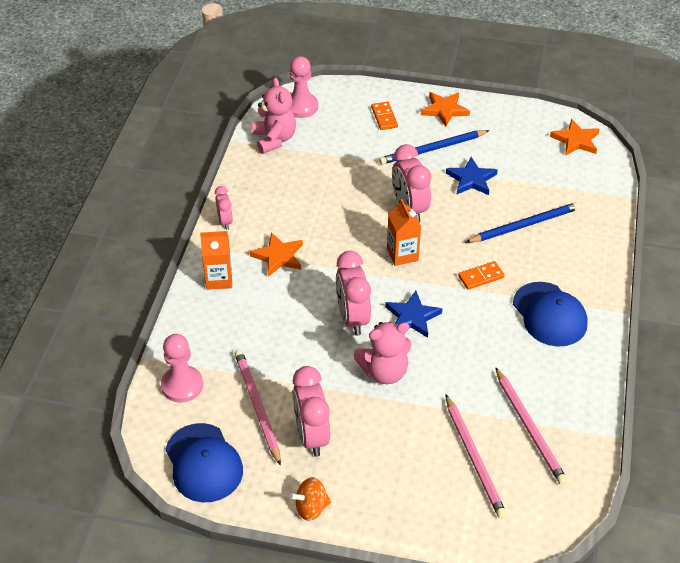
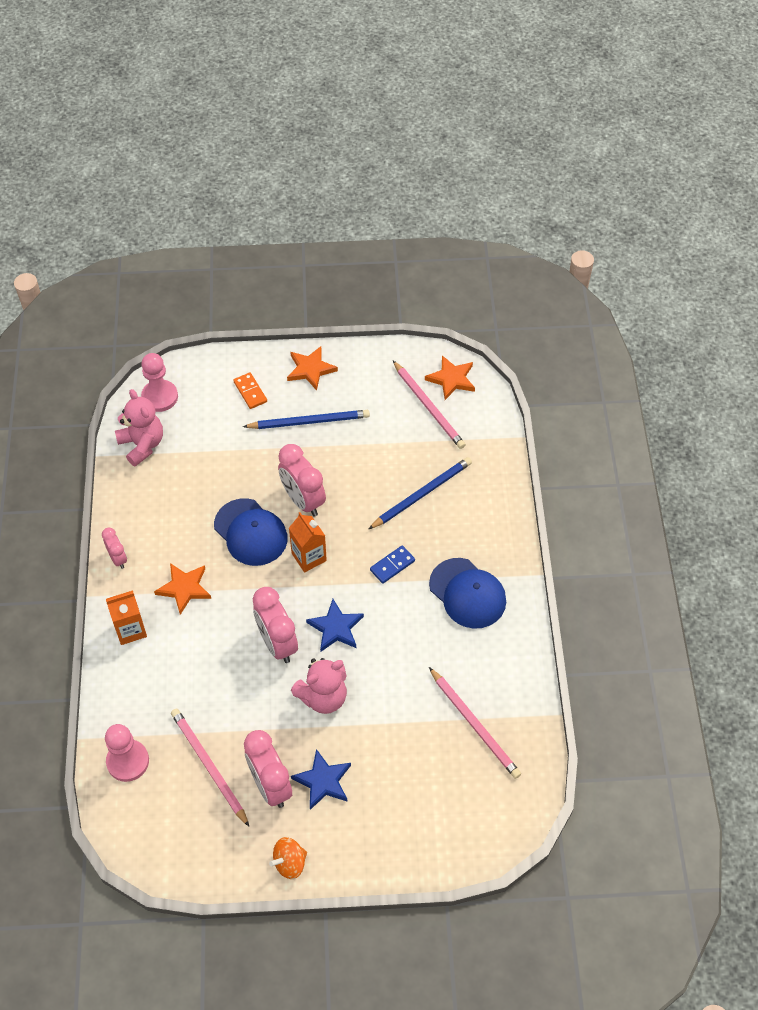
camera: 15 degrees left, 10 degrees up
(203, 463) = (173, 842): blue cap -> blue cap (250, 532)
(432, 149) = (309, 421): blue pencil -> blue pencil turned 150 degrees counterclockwise
(471, 179) = (357, 450): blue star -> blue star (323, 781)
(474, 458) = (430, 771): pink pencil -> pink pencil (428, 407)
(481, 277) = (392, 565): orange domino -> blue domino

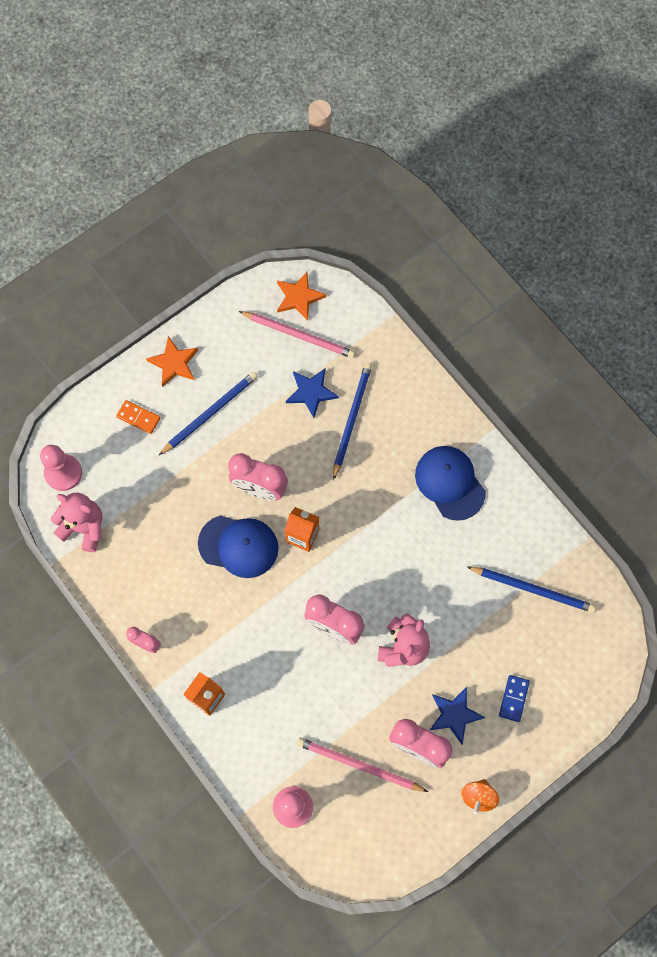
camera: 35 degrees left, 15 degrees up
(184, 588) = (222, 631): orange star -> none
(336, 628) = (370, 582): blue star -> blue star (311, 392)
(392, 565) = (374, 498): blue domino -> blue domino (514, 698)
(467, 593) = (450, 483): blue cap -> blue cap turned 135 degrees counterclockwise
(474, 725) = (533, 589): pink pencil -> blue pencil

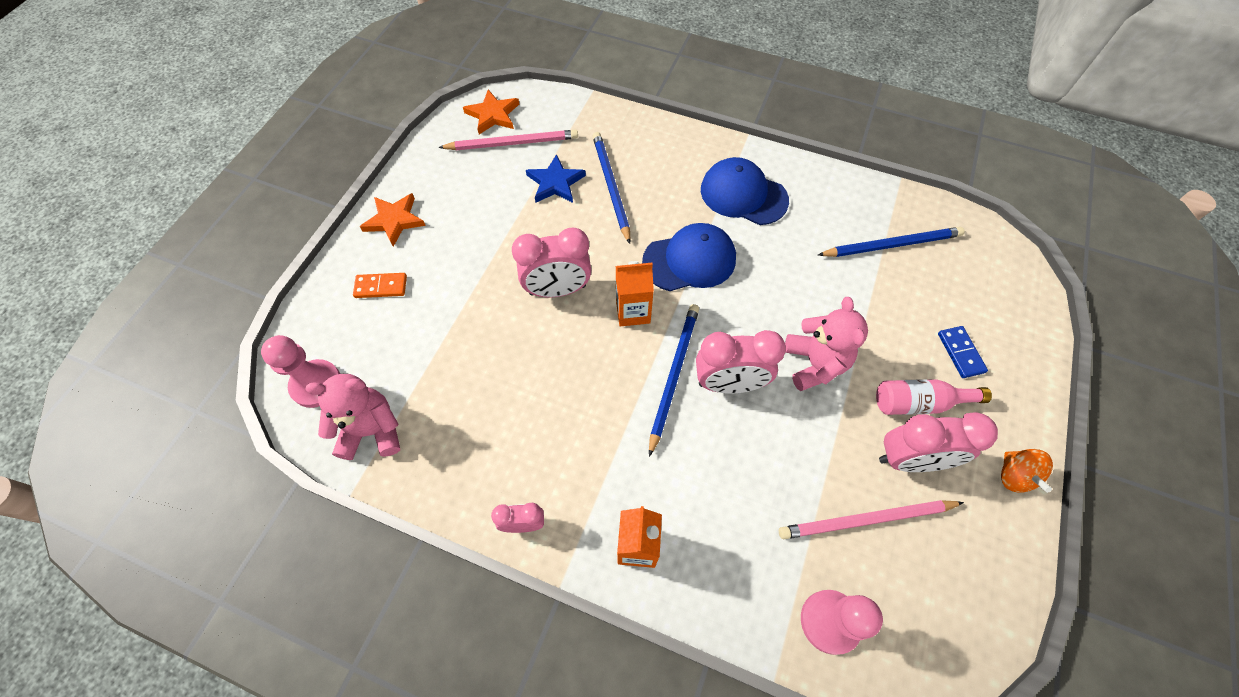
camera: 30 degrees left, 10 degrees down
(210, 413) = (460, 246): blue pencil -> blue pencil (674, 375)
(238, 546) = (570, 356): blue cap -> blue cap (689, 260)
(454, 715) = (919, 403): blue star -> pink bottle

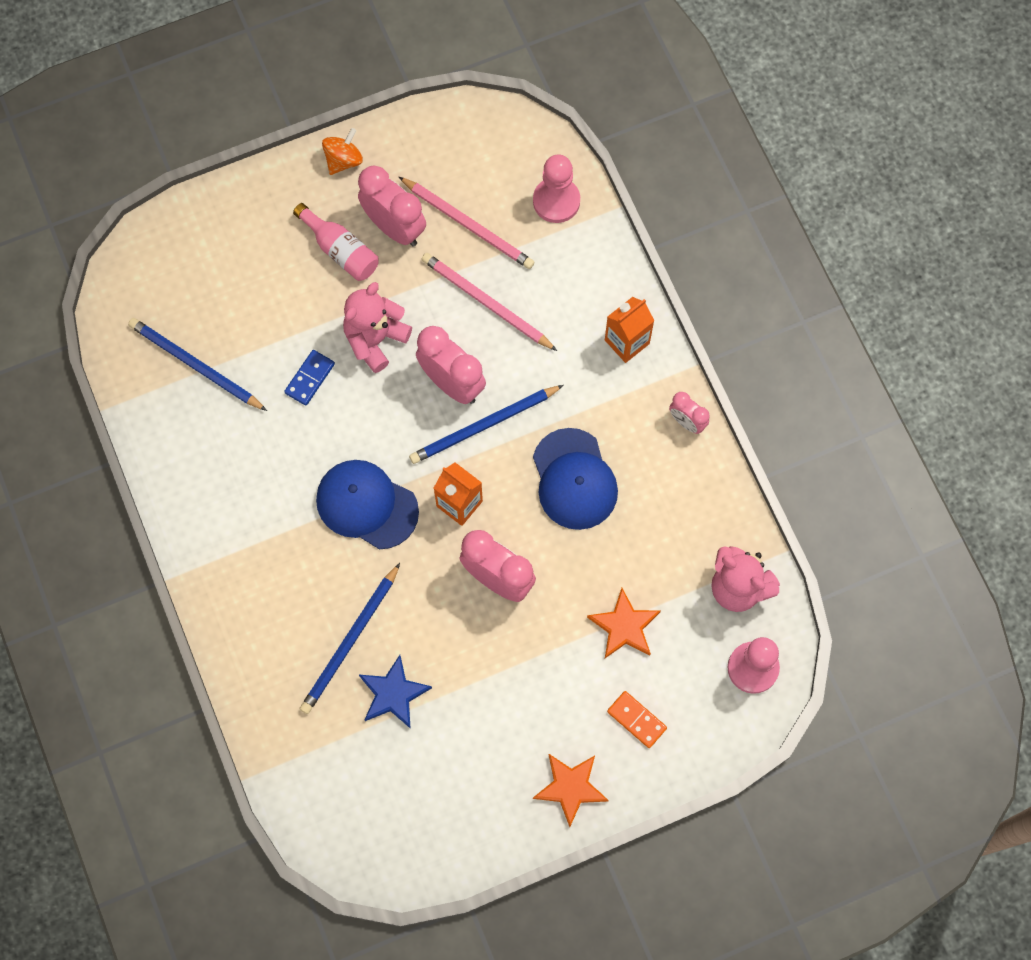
camera: 135 degrees left, 10 degrees up
(493, 115) = (369, 842): orange star -> orange star (624, 626)
(512, 143) = (386, 782): pink pencil -> pink pencil (486, 302)
(743, 195) = (250, 522): blue cap -> blue cap (574, 479)
(960, 353) = (265, 250): blue domino -> blue domino (309, 378)

